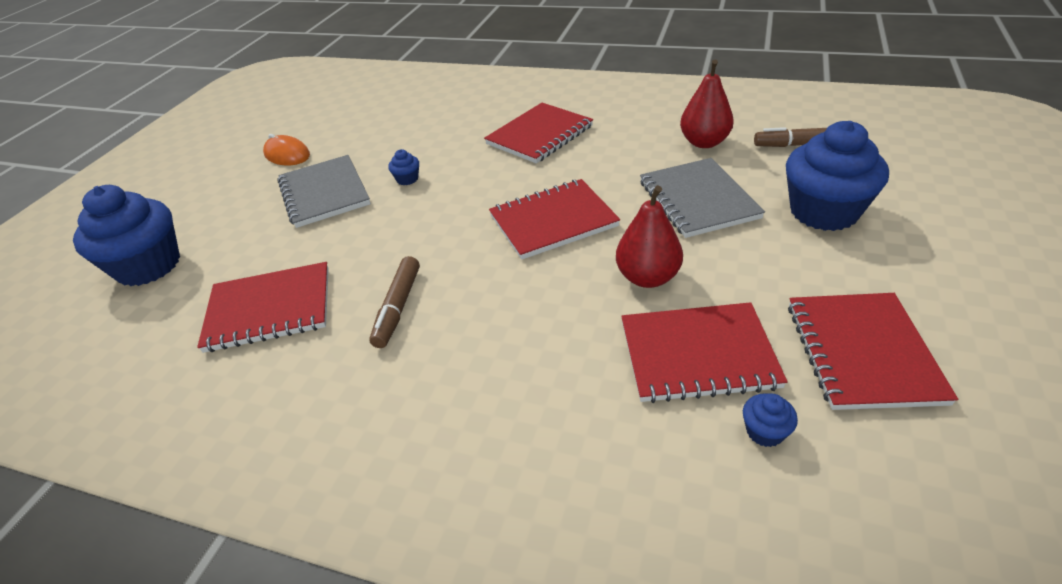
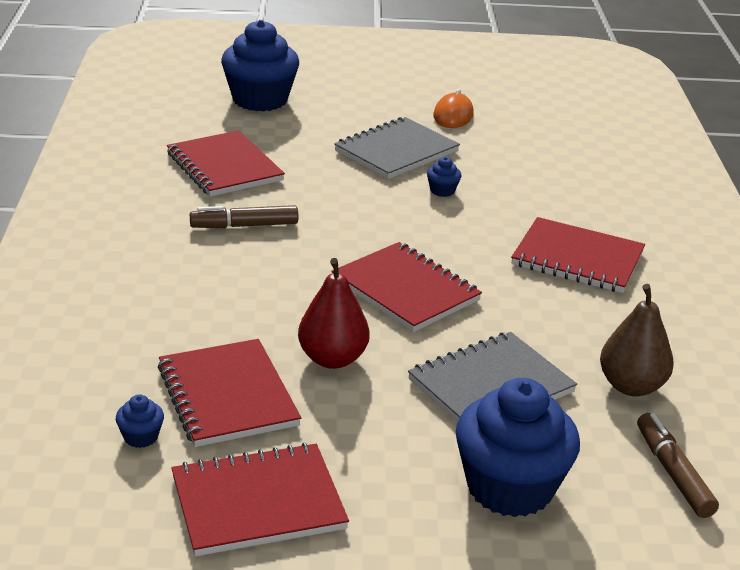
camera: 65 degrees right, 10 degrees down
(704, 142) = (631, 386): red pear -> brown pear

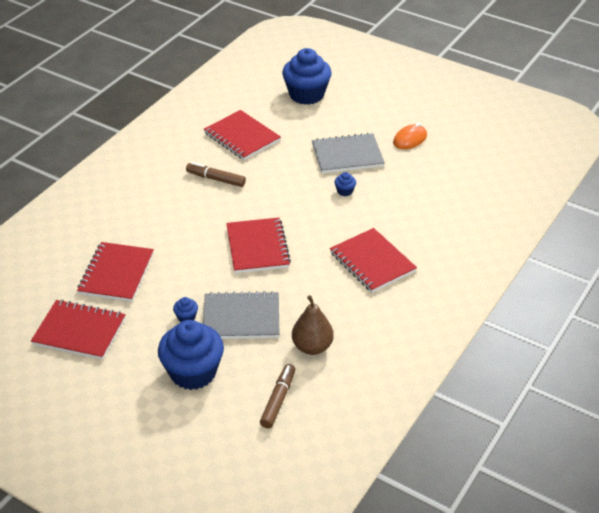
camera: 35 degrees right, 10 degrees up
(141, 437) = (62, 279): blue cupcake -> blue cupcake (186, 317)
(224, 167) = (242, 137): red notebook -> red notebook turned 45 degrees counterclockwise
(332, 359) = (182, 273): red pear -> none

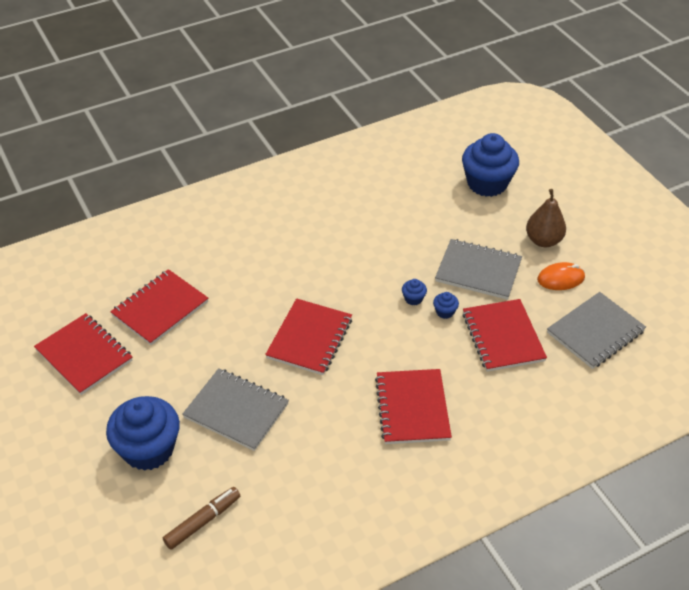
camera: 30 degrees right, 5 degrees up
(186, 317) = (187, 385): blue cupcake -> blue cupcake (413, 299)
(216, 179) = (326, 244): brown marker -> none
(242, 137) = (385, 207): red notebook -> red notebook (503, 337)
(312, 347) = (279, 478): brown pear -> brown pear (543, 240)
(460, 164) = (595, 332): none -> grey notebook

